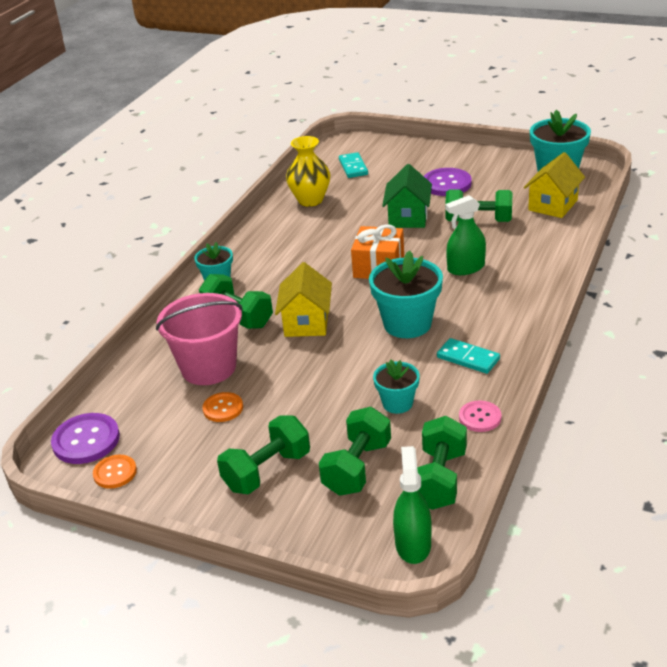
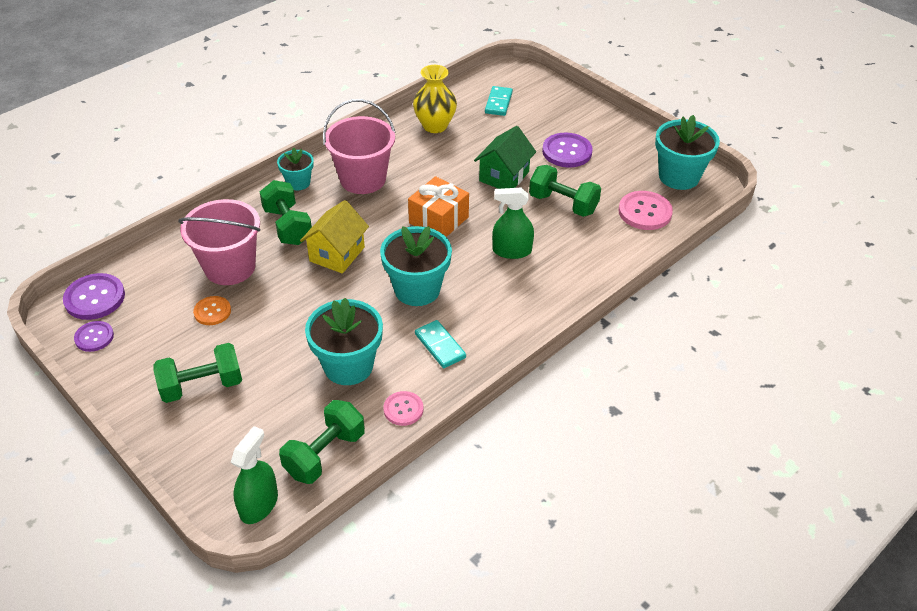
camera: 20 degrees right, 10 degrees up
(115, 473) = (94, 337): orange button -> purple button
(279, 259) = (363, 179): none -> pink bucket
(357, 468) = (270, 414): green dumbbell -> none
(397, 403) = (348, 366): turquoise flower pot -> turquoise flower pot, size x1.73
(553, 205) = (645, 212): yellow house -> pink button

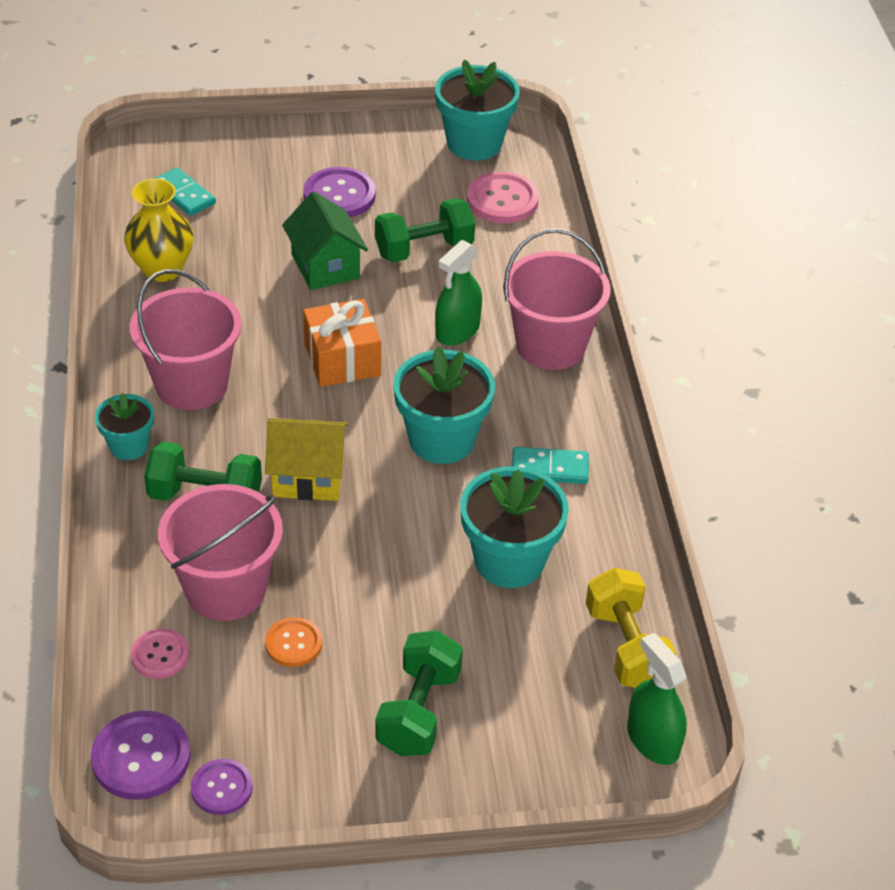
camera: 55 degrees left, 0 degrees up
(325, 454) = (626, 647): green dumbbell -> yellow dumbbell
(337, 254) = (308, 477): yellow house -> yellow house turned 60 degrees counterclockwise
(403, 409) = (617, 548): pink button -> pink button (160, 655)
(544, 294) = (550, 345): none -> pink bucket

